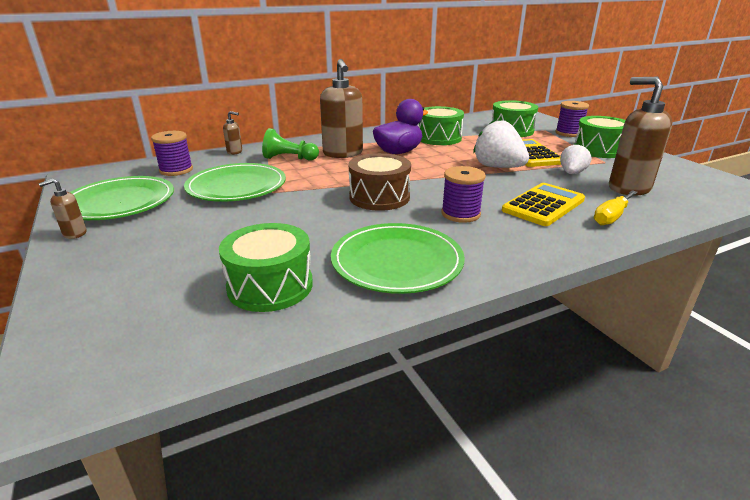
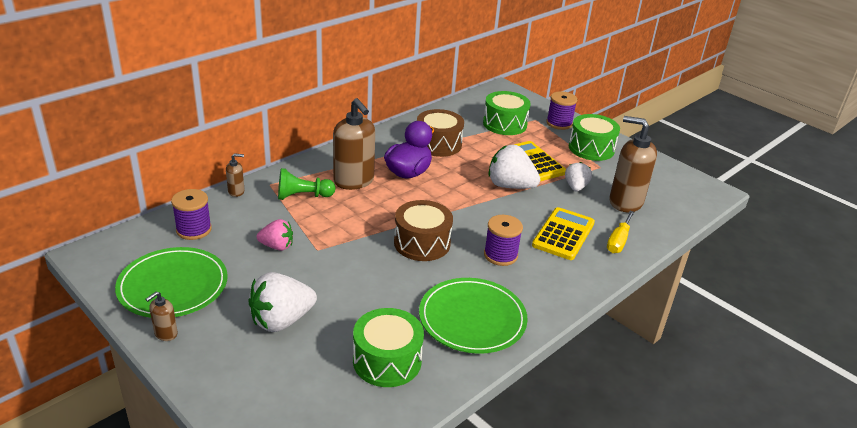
camera: 20 degrees left, 5 degrees up
(190, 237) = (281, 320): none -> white strawberry
(237, 186) = (277, 246): green plate -> pink strawberry
(439, 138) = (438, 144): green drum -> brown drum

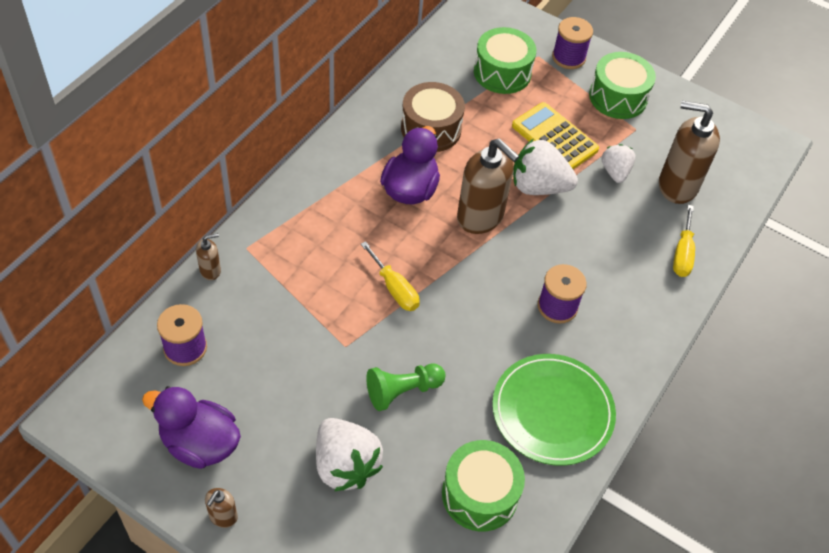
camera: 15 degrees left, 20 degrees up
(173, 286) = (199, 443): green plate -> purple duck
(277, 246) = (296, 352): pink strawberry -> none
(281, 320) = (345, 465): white strawberry -> white strawberry turned 75 degrees counterclockwise
(303, 196) = (295, 260): green pawn -> green pawn (402, 391)
(354, 181) = (348, 220): brown soap dispenser -> brown soap dispenser (480, 217)
(372, 223) = (394, 288): none -> yellow screwdriver
(422, 243) = (463, 307): brown drum -> none
(563, 234) = (619, 256): yellow calculator -> none

